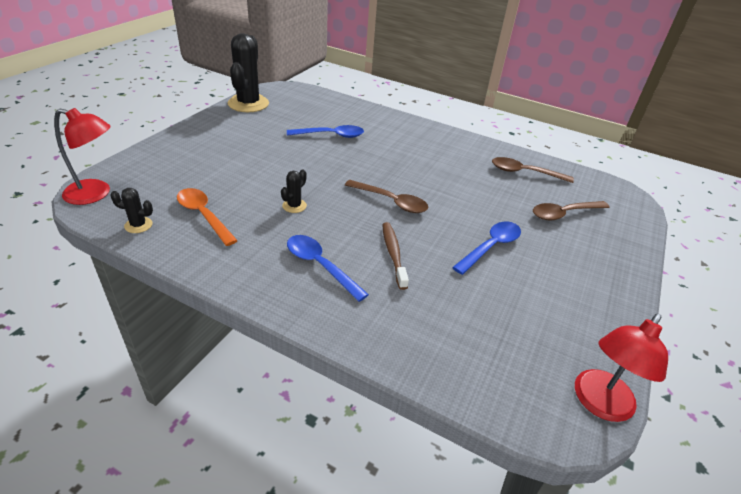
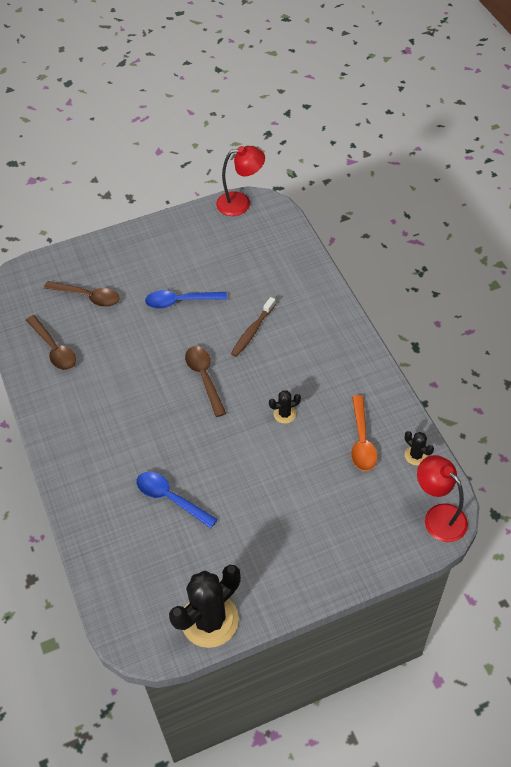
camera: 135 degrees left, 15 degrees up
(320, 266) = (309, 348): blue spoon -> none

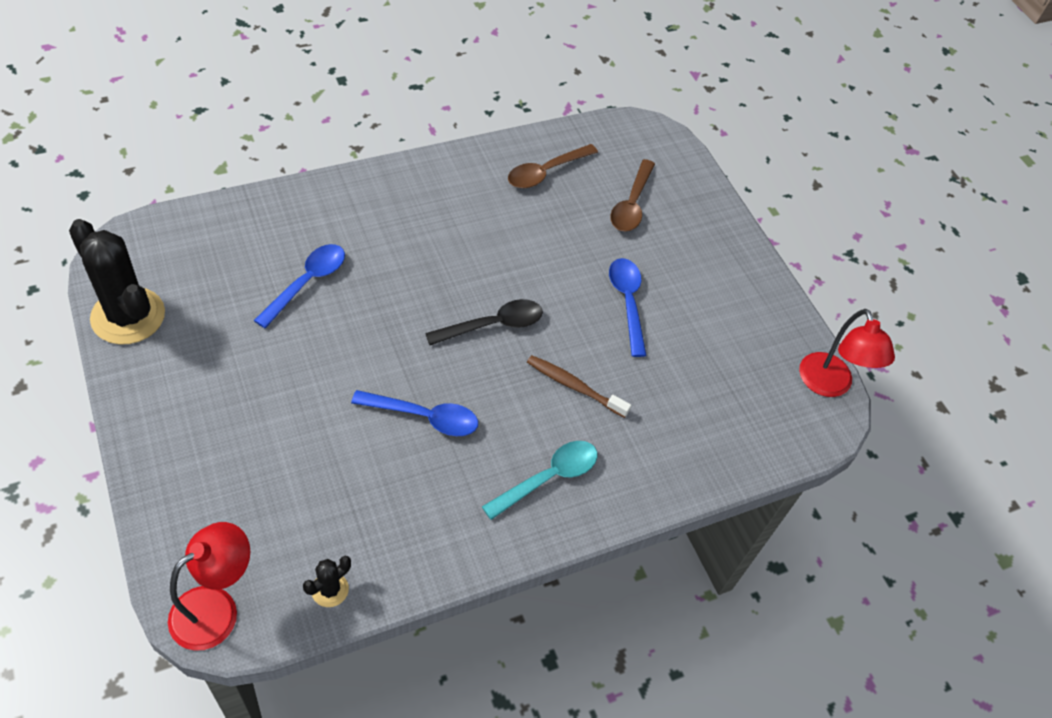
camera: 80 degrees right, 0 degrees up
(204, 378) = (493, 325): brown spoon -> black spoon
(284, 414) = (424, 417): black cactus -> blue spoon
(323, 344) = (548, 478): none -> turquoise spoon
(361, 440) = (367, 514): orange spoon -> none

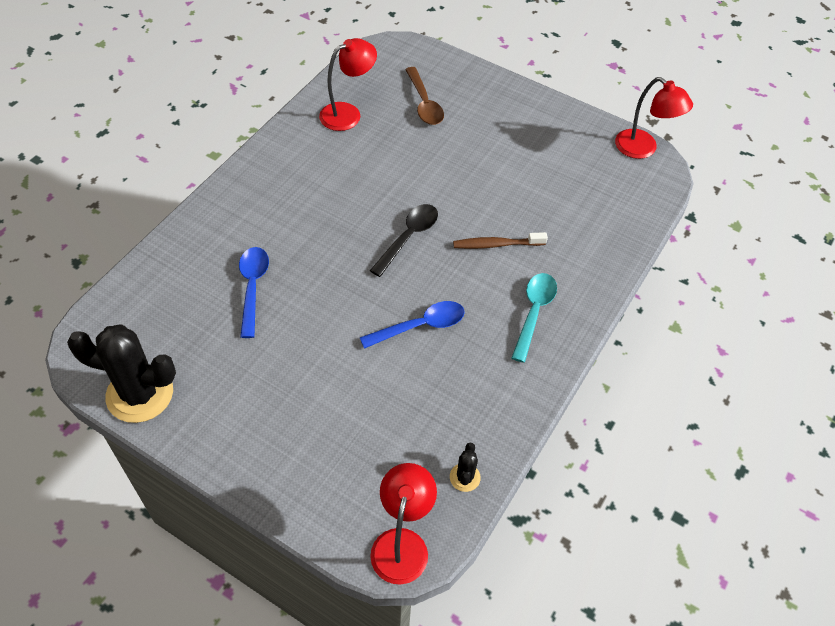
camera: 30 degrees left, 0 degrees up
(546, 172) = (348, 113): brown spoon -> red lamp
(627, 302) = (480, 170): blue spoon -> none

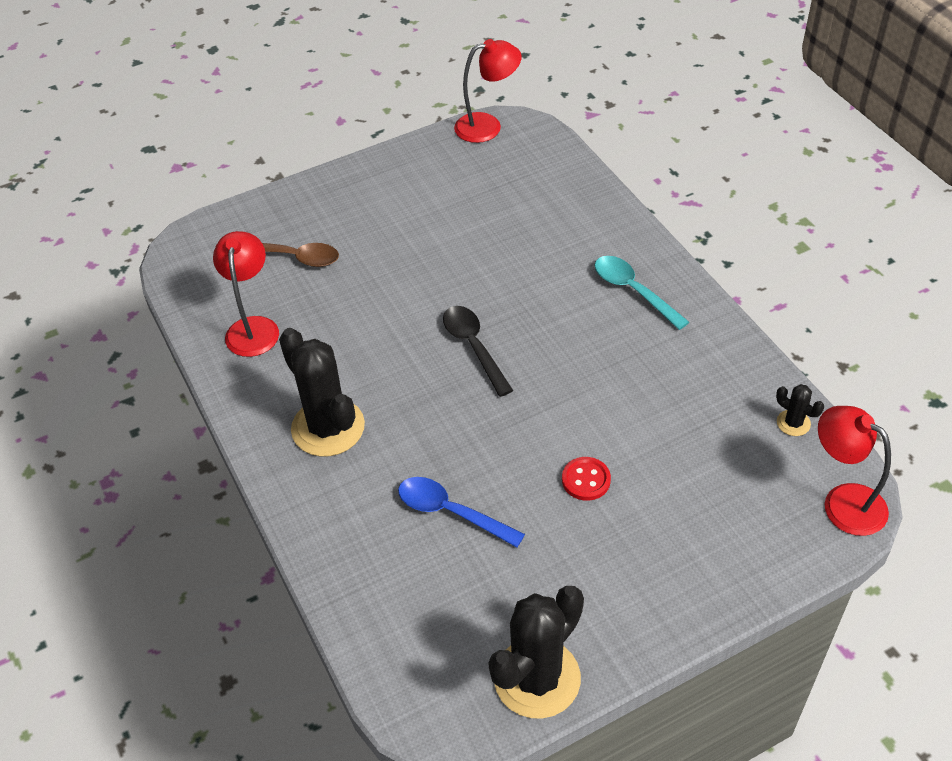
camera: 55 degrees left, 5 degrees down
(286, 190) = (328, 427): none -> black cactus
(324, 355) = (586, 480): none -> red button
(420, 326) = (596, 385): blue spoon -> none
(496, 244) = (531, 282): brown toothbrush -> none

